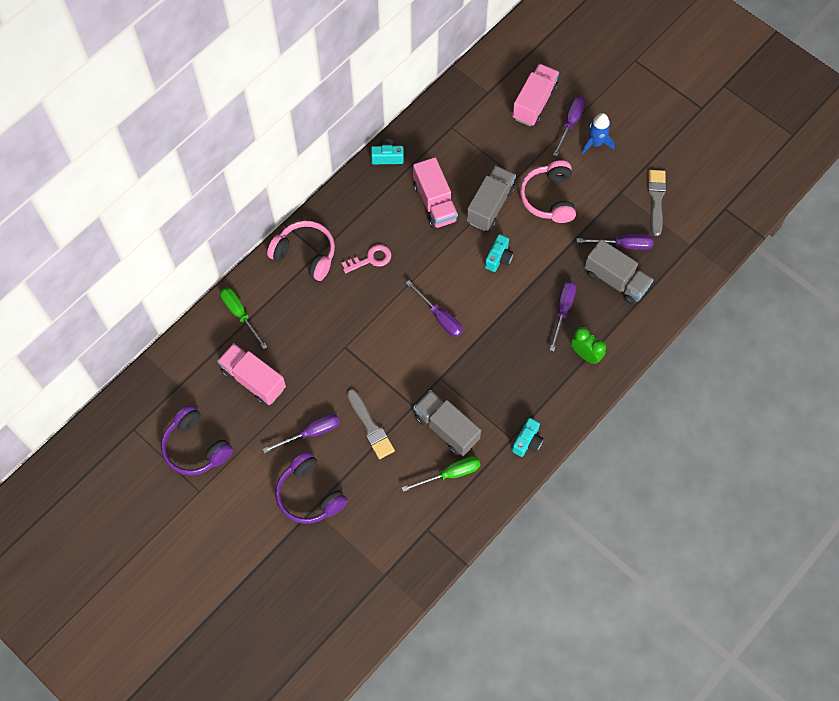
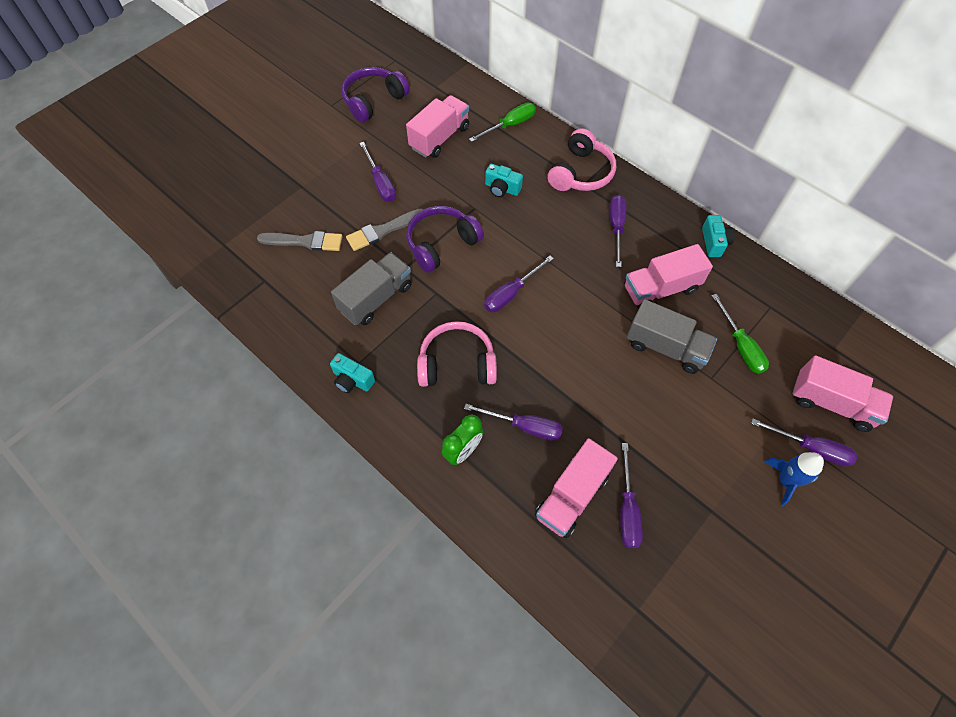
camera: 90 degrees right, 5 degrees down
(309, 494) = (316, 183): purple headphones -> purple headphones (441, 244)
(370, 230) = (616, 227): none -> purple screwdriver
(371, 259) = (580, 229): pink key -> none
(450, 474) = (322, 302): green screwdriver -> green screwdriver (740, 346)
(498, 258) = (593, 355): turquoise camera -> turquoise camera (502, 188)
(549, 198) = (687, 416): pink headphones -> pink headphones (457, 364)
(616, 280) = (572, 496): grey truck -> pink truck
(656, 199) = (707, 562): grey brush -> grey brush (304, 241)

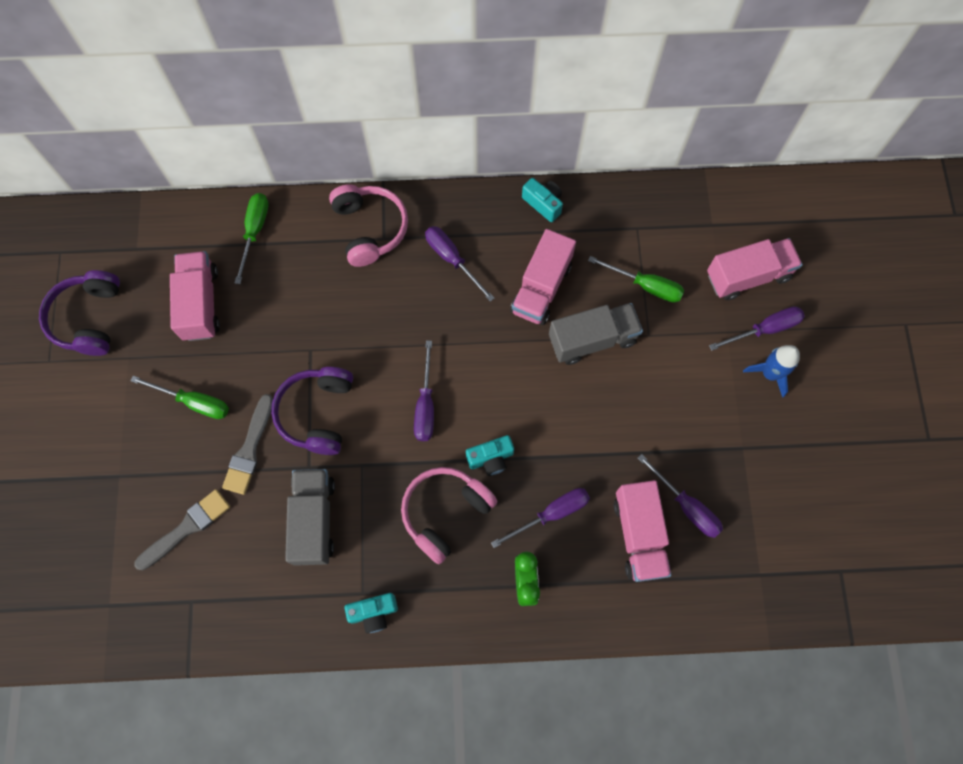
camera: 45 degrees left, 10 degrees up
(380, 183) = (194, 402): purple screwdriver -> green screwdriver
(502, 188) = (315, 307): turquoise camera -> turquoise camera (491, 458)

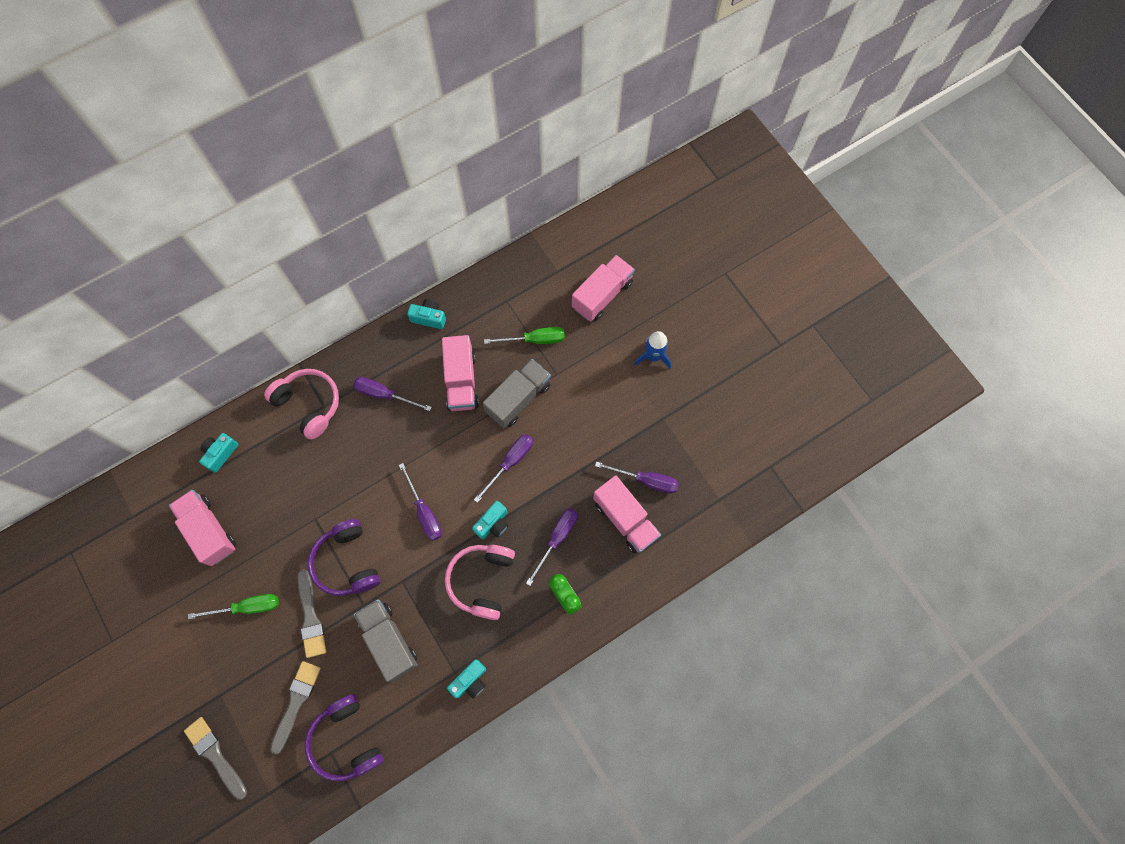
camera: 30 degrees left, 0 degrees up
(80, 535) = (215, 755): none -> grey brush
(89, 318) = (125, 590): purple headphones -> purple headphones (346, 740)
(255, 232) = (220, 453): green screwdriver -> turquoise camera
(764, 329) = (633, 327): purple screwdriver -> purple screwdriver (510, 462)

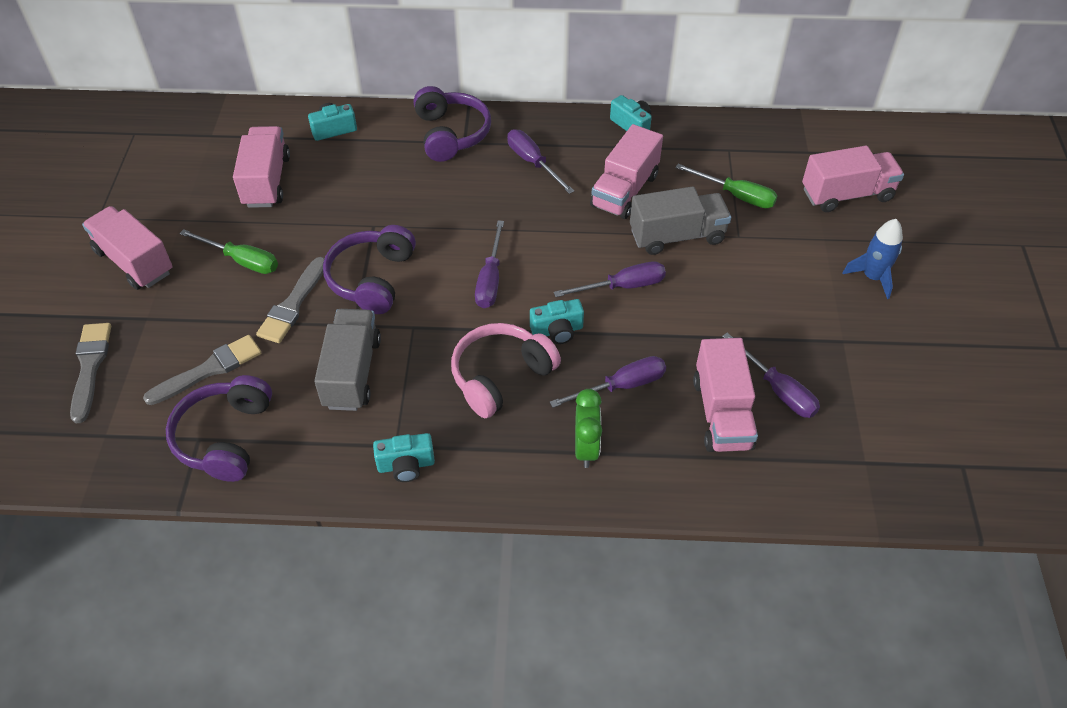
camera: 35 degrees right, 20 degrees down
(172, 658) = (134, 262): none -> pink truck
(309, 404) = (451, 134): pink headphones -> purple headphones

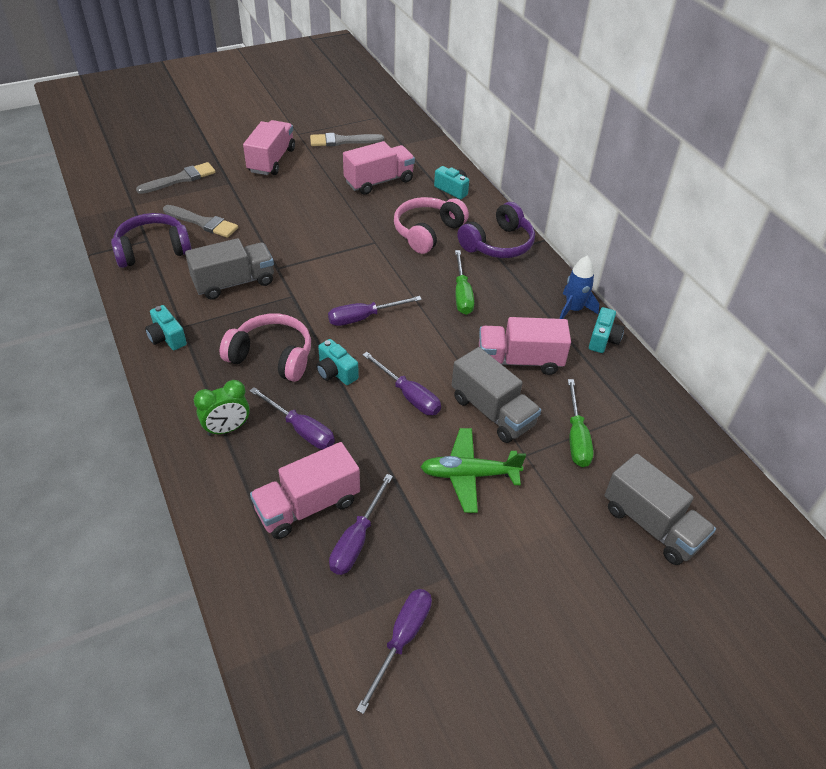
camera: 60 degrees right, 5 degrees down
(242, 261) = (301, 199): green screwdriver -> green screwdriver (462, 294)
(293, 304) = (278, 234): grey brush -> grey brush (343, 141)
(372, 278) = (324, 260): purple headphones -> none
(390, 178) = (427, 232): none -> pink headphones
(533, 162) = (505, 297): purple screwdriver -> purple screwdriver (402, 640)
(742, 283) = (469, 475): none -> green plane
(846, 195) = (651, 525): pink truck -> grey truck
(872, 277) = (551, 579): blue rocket -> blue rocket (573, 309)

